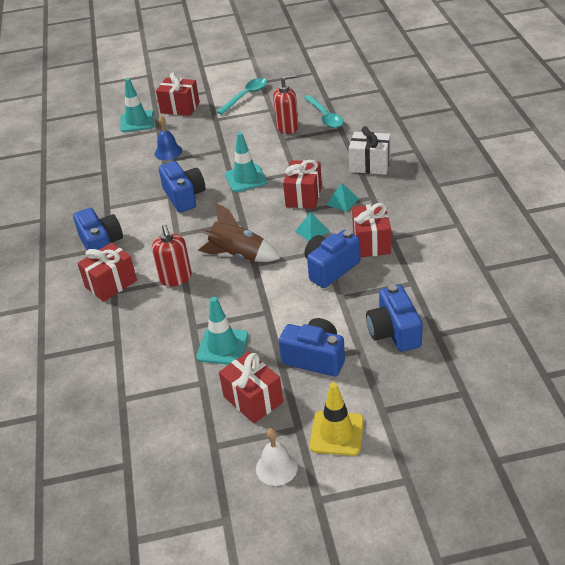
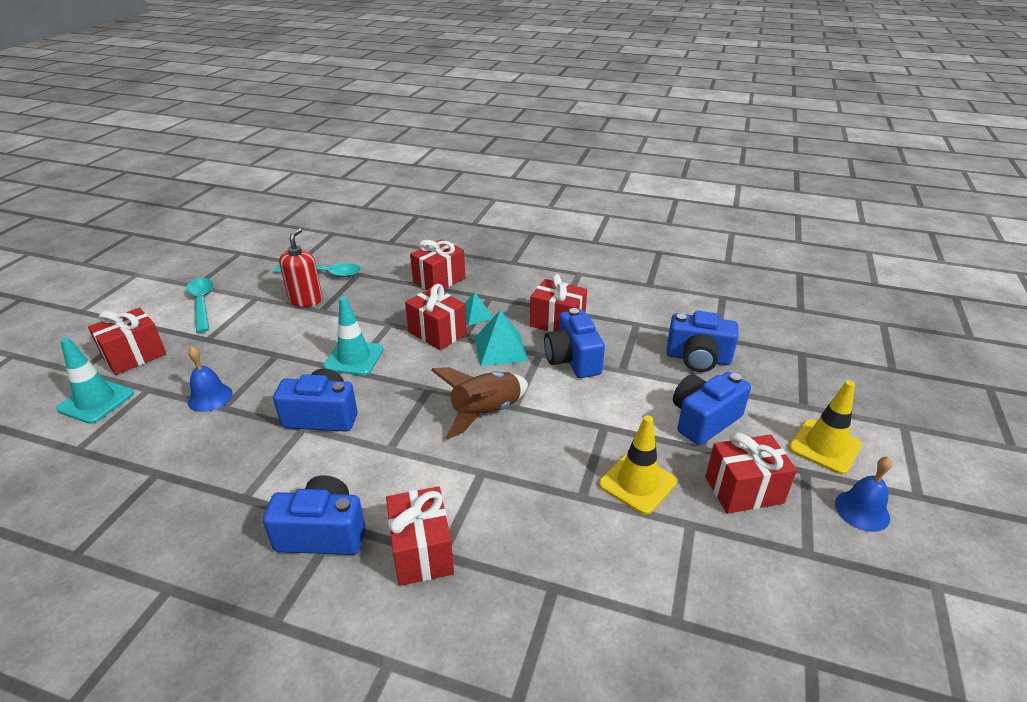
camera: 65 degrees left, 5 degrees down
(176, 278) = (475, 480): red soap dispenser -> none
(222, 346) = (637, 483): turquoise traffic cone -> yellow traffic cone
(276, 468) = (862, 510): white bell -> blue bell
(312, 231) = (500, 349): turquoise pyramid -> turquoise pyramid, size x1.59
(370, 165) = (439, 280): white gift -> red gift

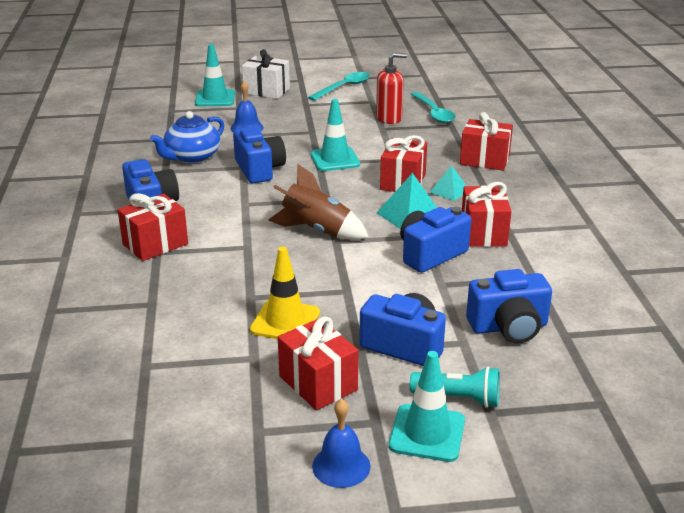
camera: 65 degrees right, 5 degrees down
(134, 356) = (266, 91): red gift -> white gift
(232, 463) = (192, 157): none -> blue teapot
(698, 358) = (508, 327): blue camera -> blue camera turned 90 degrees counterclockwise
(783, 415) = (458, 398): none -> turquoise flashlight
(824, 447) = (427, 433): yellow traffic cone -> turquoise traffic cone

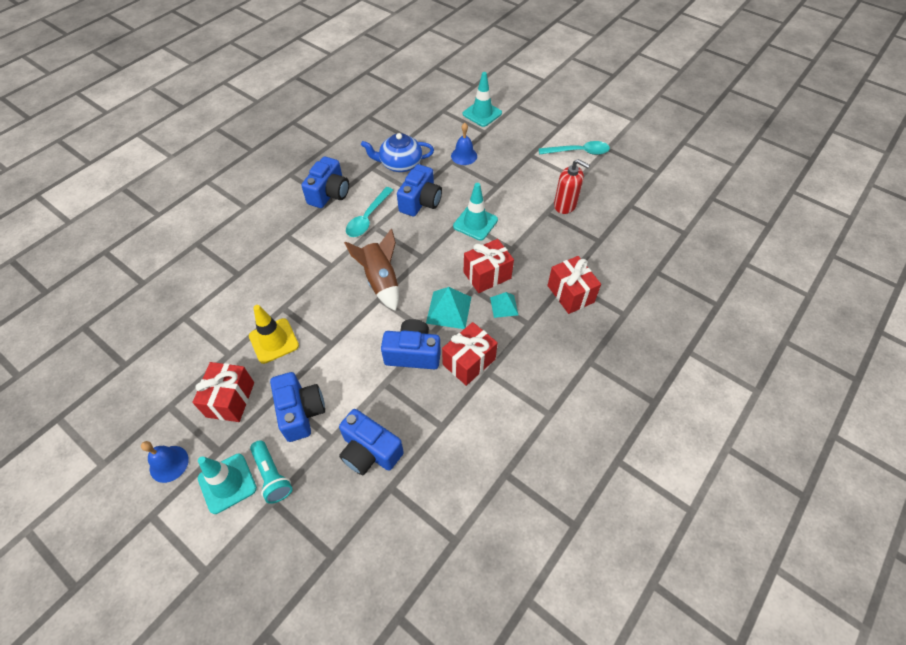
camera: 45 degrees right, 25 degrees up
(155, 244) = (293, 228): red gift -> none
(266, 91) = (523, 125): white gift -> none
(434, 113) = (604, 220): turquoise spoon -> turquoise spoon (367, 218)

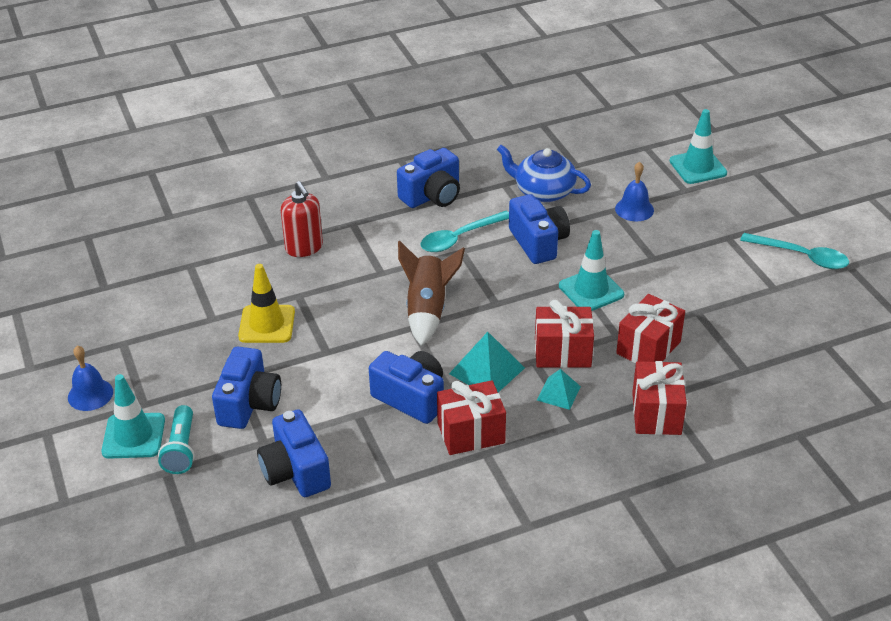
camera: 30 degrees right, 15 degrees down
(230, 399) = (186, 362): red gift -> red gift (648, 347)
(420, 202) = (538, 242): blue camera -> blue camera turned 75 degrees counterclockwise
(565, 205) = (730, 312): red soap dispenser -> red soap dispenser (304, 248)

